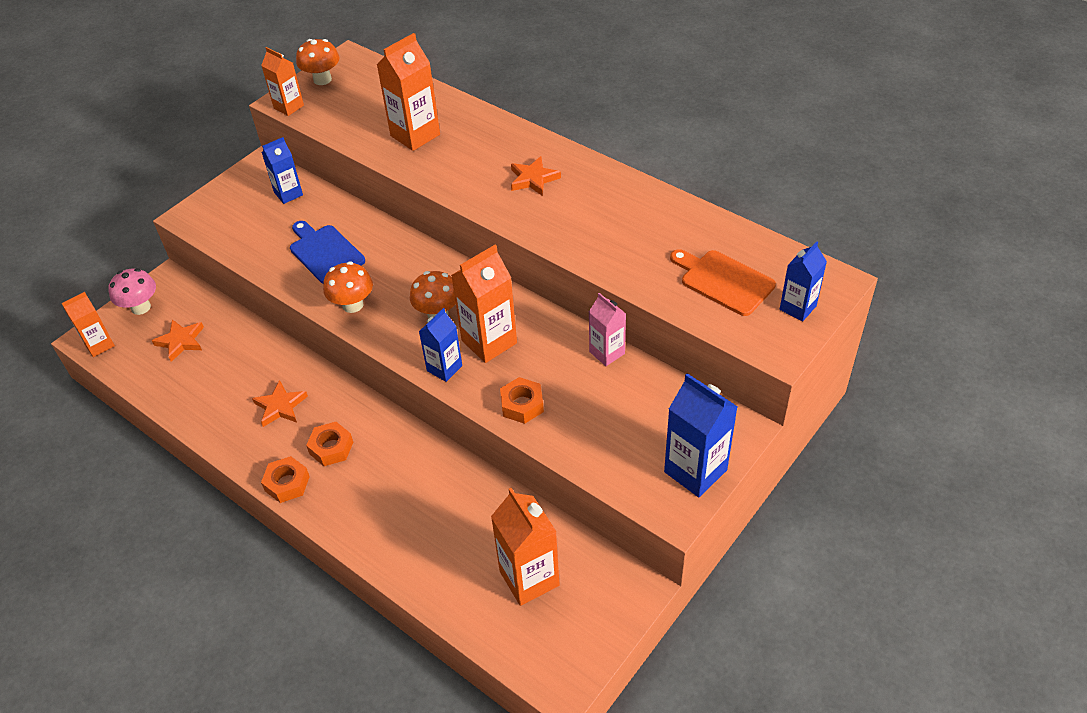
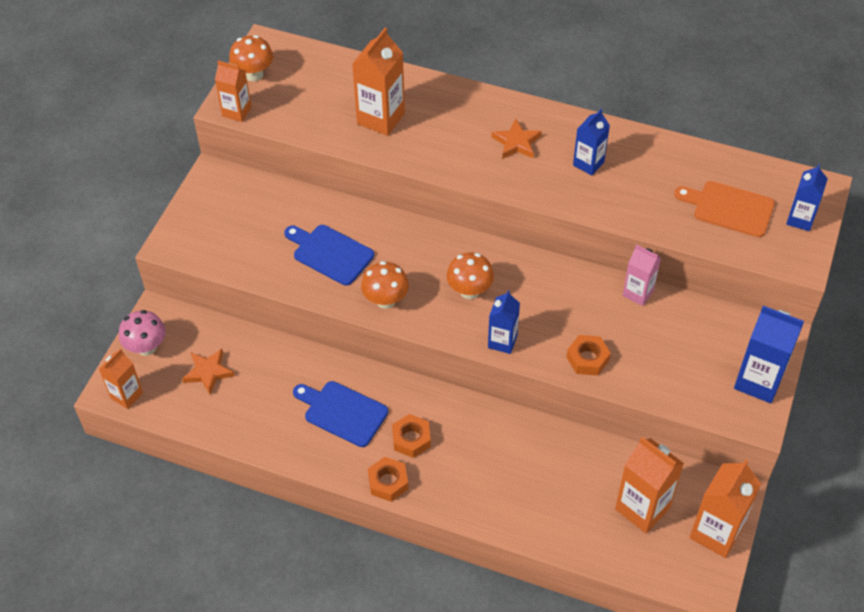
camera: 20 degrees left, 5 degrees up
(280, 406) = (342, 412): orange star -> blue cutting board
(288, 194) = (259, 200): blue carton -> blue carton (588, 163)
(489, 342) = (530, 307): orange carton -> orange carton (716, 533)

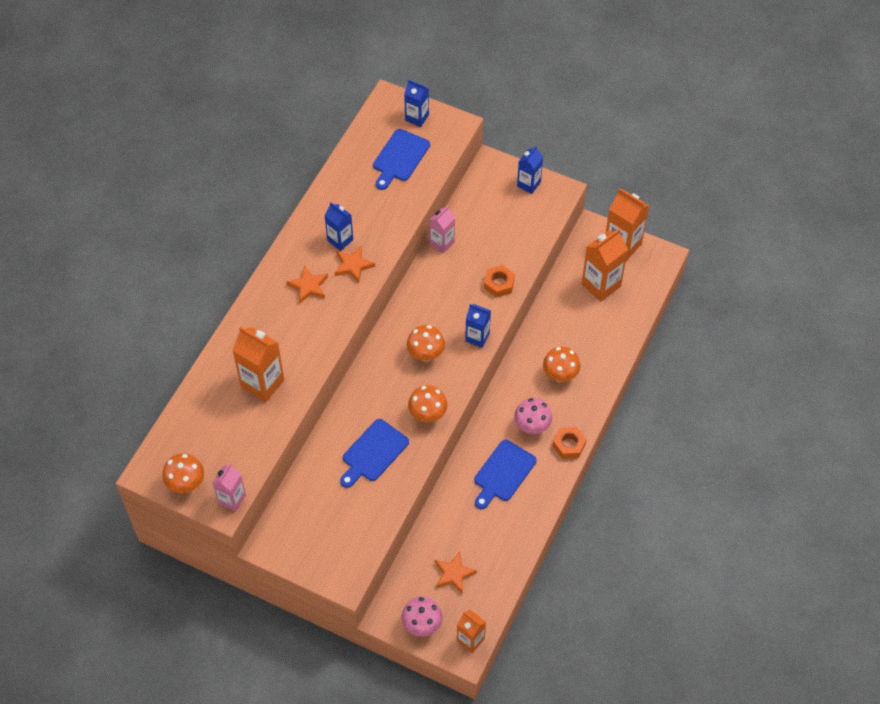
camera: 85 degrees left, 5 degrees up
(236, 112) = (232, 499): orange carton -> pink carton
(411, 439) = (532, 426): orange nut -> pink mushroom
(491, 466) = (560, 375): none -> orange mushroom
(554, 179) = (353, 265): none -> orange star
(729, 208) = (400, 158): orange cutting board -> blue cutting board
(758, 381) = (528, 184): blue carton -> blue carton, size x0.63

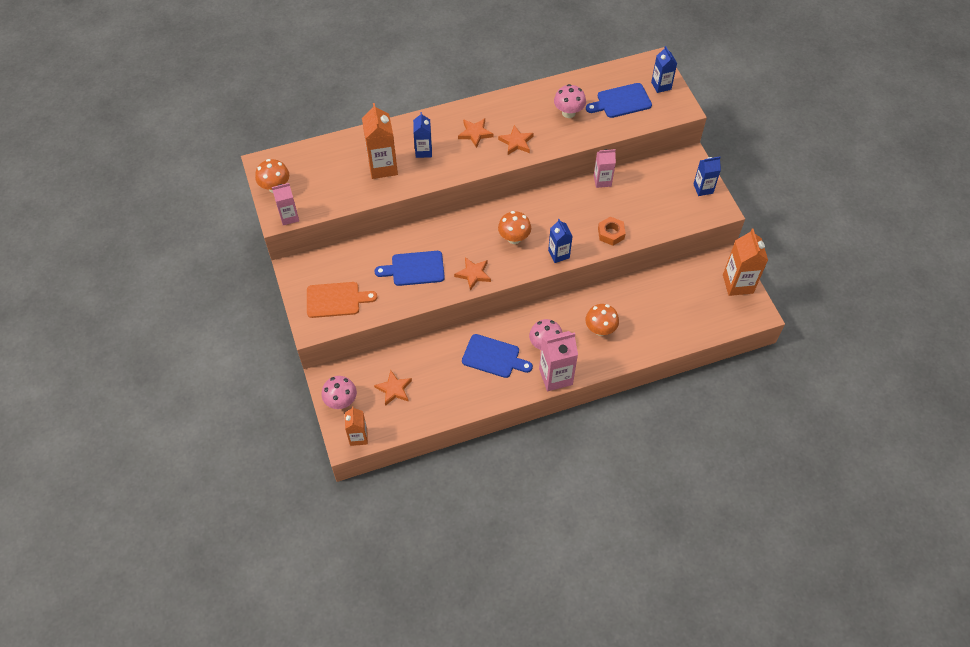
camera: 45 degrees right, 0 degrees up
(337, 539) = (336, 300): none -> orange cutting board
(340, 240) = (526, 121): blue carton -> blue carton (423, 151)
(367, 203) = (568, 113): none -> pink mushroom
(427, 414) = (473, 274): orange mushroom -> orange star
(503, 473) = (493, 357): blue cutting board -> blue cutting board turned 150 degrees counterclockwise
(569, 445) = (555, 376): orange nut -> pink carton
(601, 285) = (693, 297): orange carton -> none

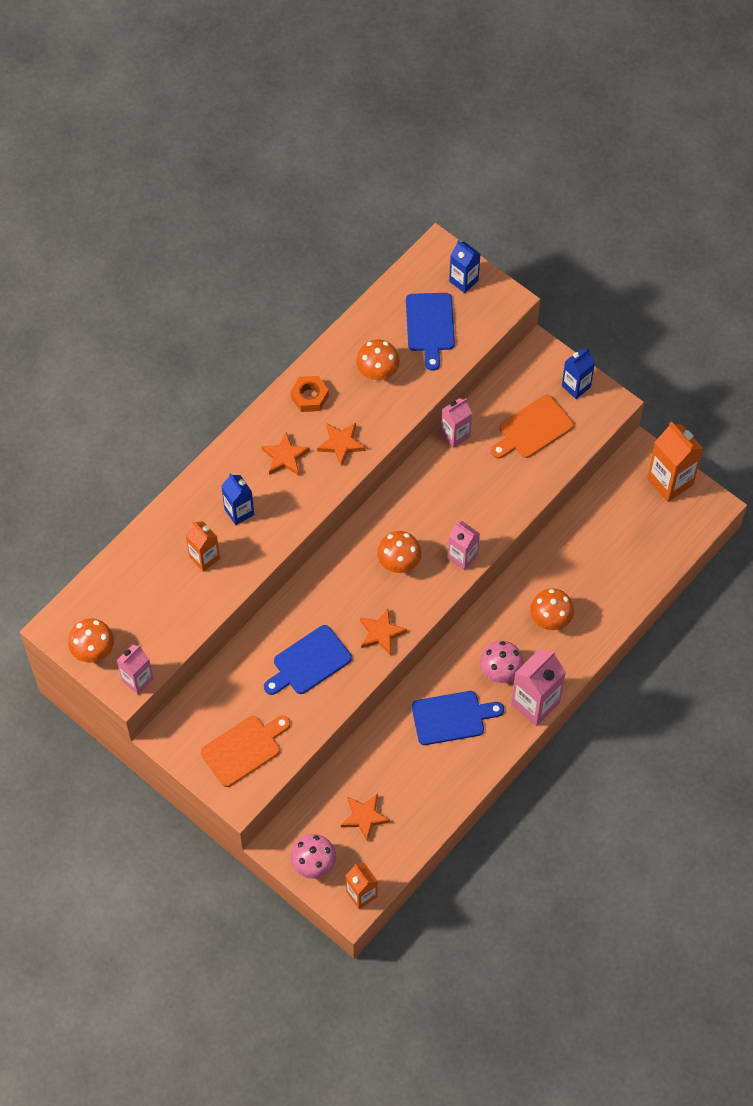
camera: 30 degrees left, 5 degrees up
(383, 167) = (204, 558): orange carton -> orange carton, size x0.63
(558, 254) = (462, 557): blue carton -> pink carton
(568, 113) = (377, 372): pink mushroom -> orange mushroom
(611, 233) = (505, 499): orange nut -> orange nut (309, 397)
(621, 101) = (430, 326): blue cutting board -> blue cutting board turned 45 degrees counterclockwise
(657, 200) = (533, 429): none -> orange cutting board

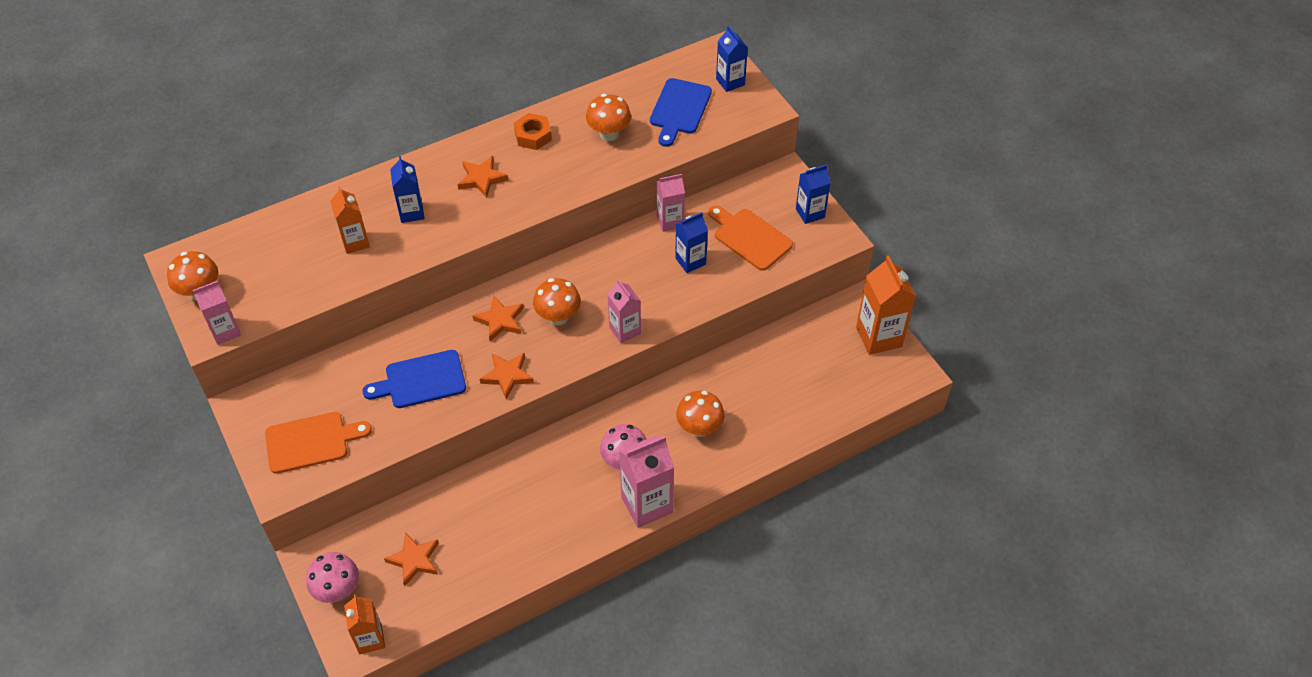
camera: 20 degrees right, 10 degrees down
(341, 444) = (542, 183): orange star -> orange star (500, 320)
(452, 717) = (553, 490): blue cutting board -> none
(490, 470) = (690, 261): none -> blue carton
(533, 429) = (750, 237): orange cutting board -> orange cutting board turned 60 degrees clockwise

